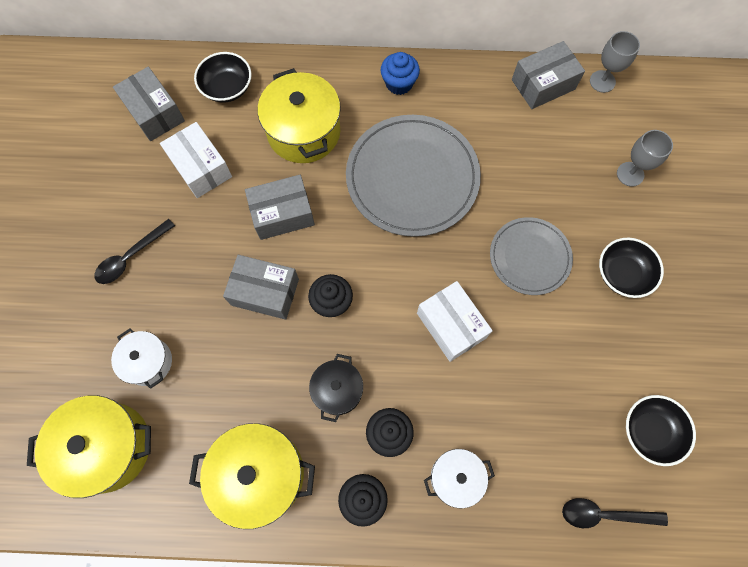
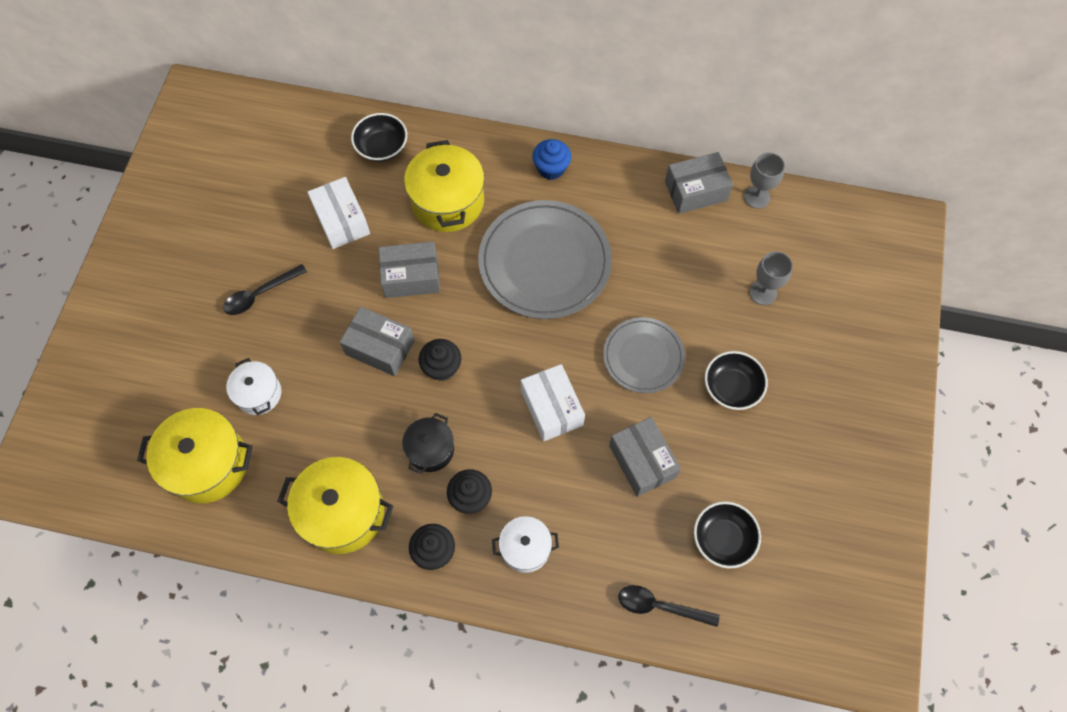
camera: 10 degrees right, 5 degrees down
(154, 113) = (307, 161): grey box -> grey box (642, 461)

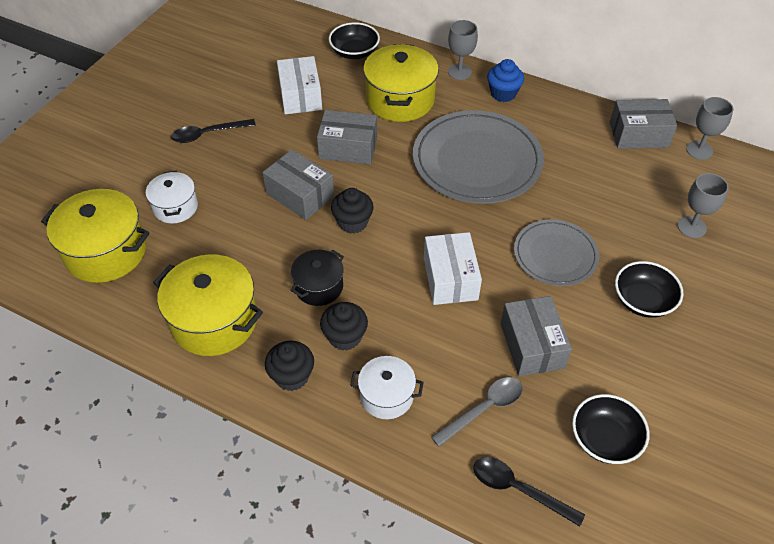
camera: 15 degrees right, 15 degrees down
(500, 149) = (459, 72): none -> grey goblet
(614, 538) = (484, 409): none -> grey spoon

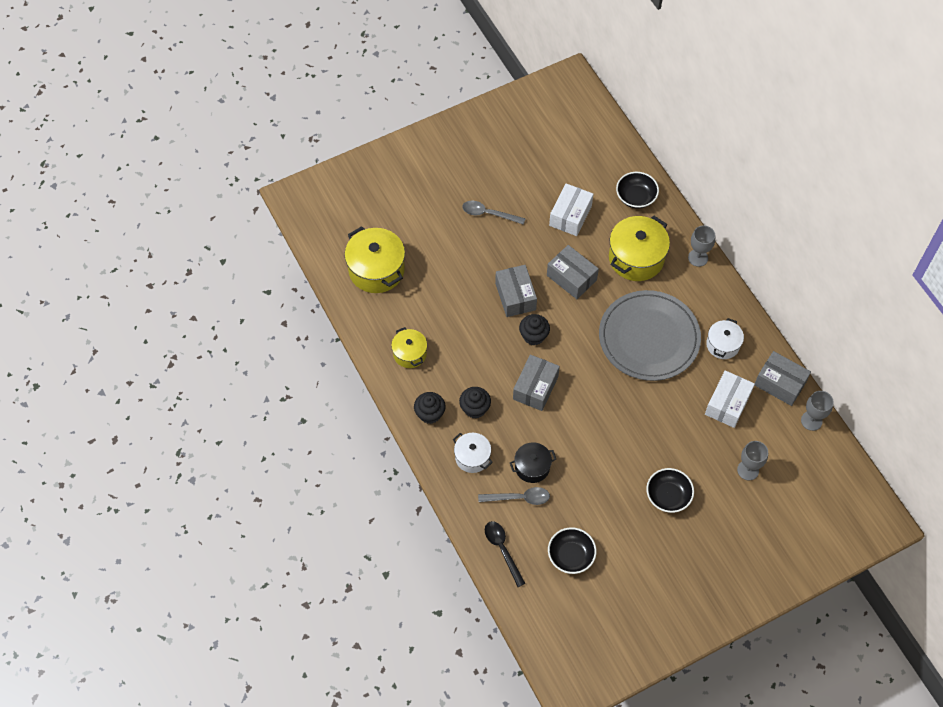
camera: 35 degrees right, 10 degrees up
(175, 207) = (434, 261): white pot -> white pot (722, 345)
(208, 134) = (488, 214): black spoon -> grey spoon
(214, 321) = (410, 354): yellow pot -> yellow pot, size x0.58
(319, 287) = (482, 368): black pot -> black pot (532, 467)
(450, 278) = (563, 410): white box -> white box (727, 404)
(503, 93) = (713, 294): blue cupcake -> none
(532, 345) = (576, 480): grey box -> grey box (535, 388)
(555, 255) = (641, 434): grey plate -> none

